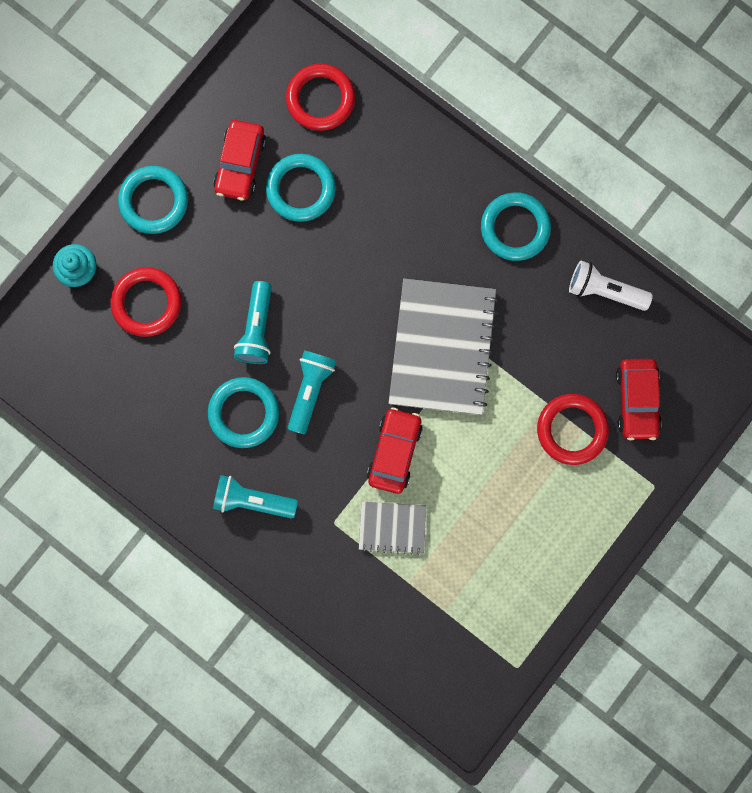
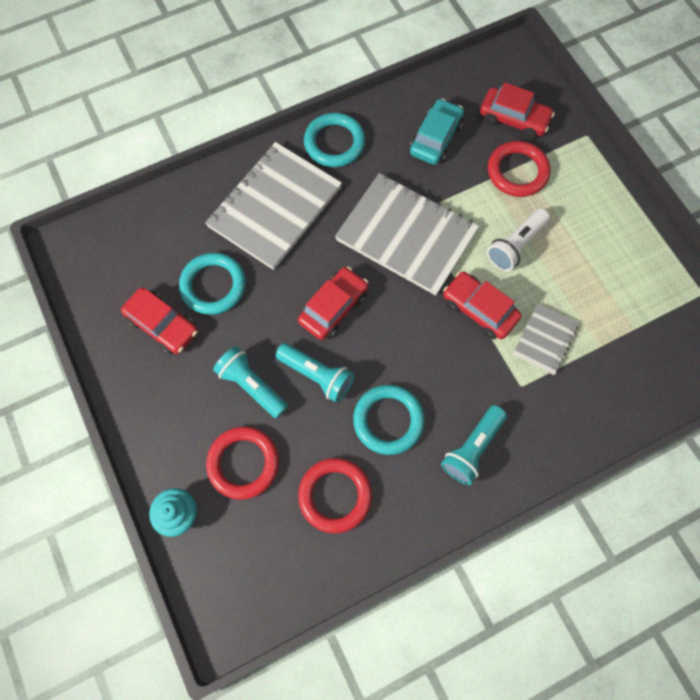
camera: 65 degrees left, 10 degrees down
(154, 201) = (153, 414): turquoise ring -> none
(310, 391) = (394, 354): turquoise flashlight -> turquoise flashlight (252, 385)
(320, 99) = (146, 237): red ring -> red ring (335, 495)
(331, 312) = (333, 307): none -> red car
(412, 204) = (274, 207): none -> grey notebook
(571, 329) = (435, 138): none -> turquoise car
(604, 291) = (416, 104): white flashlight -> white flashlight (515, 245)

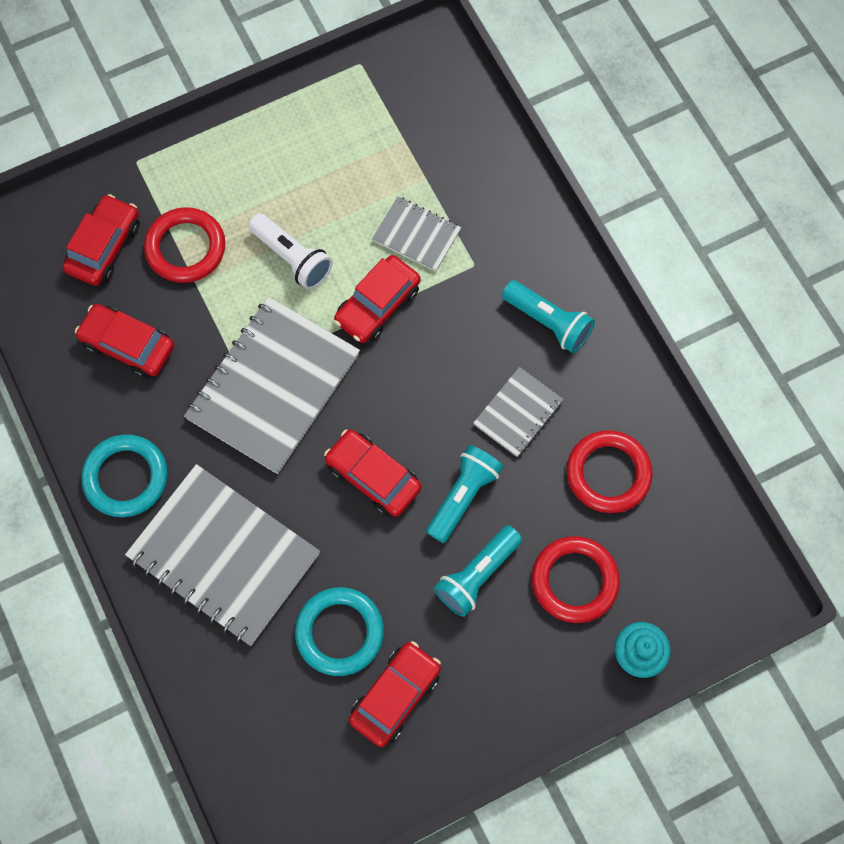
camera: 90 degrees left, 0 degrees up
(388, 420) = (518, 413): turquoise ring -> grey notebook
(435, 138) = (128, 345): turquoise car -> red car

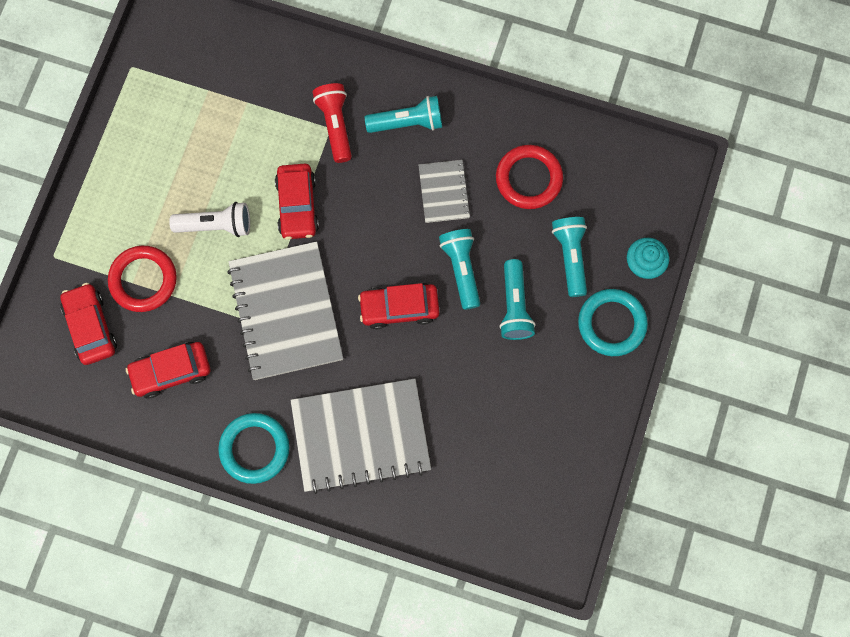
camera: 45 degrees left, 5 degrees up
(339, 632) = (471, 413): turquoise ring -> turquoise ring (611, 323)
(395, 695) = (538, 416): red car -> none
(416, 235) = (277, 142): grey notebook -> none
(482, 267) = (335, 125): none -> red flashlight
(574, 580) = (570, 257): red ring -> turquoise flashlight

